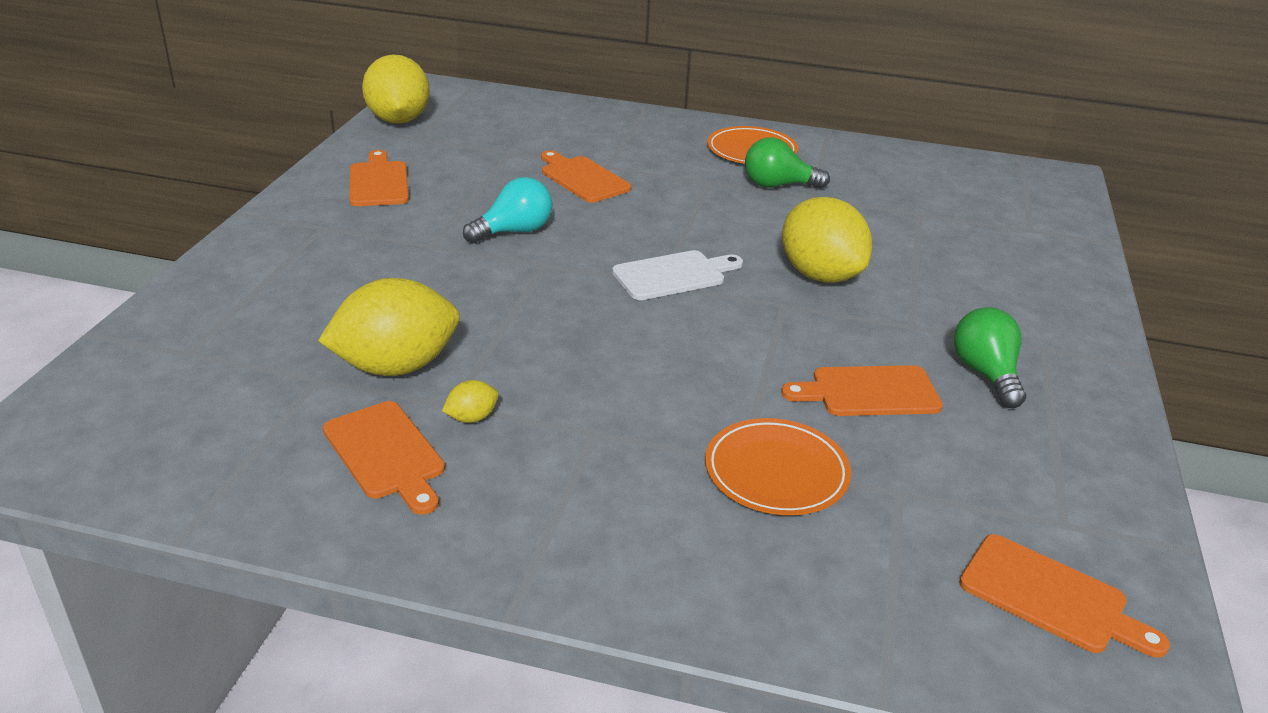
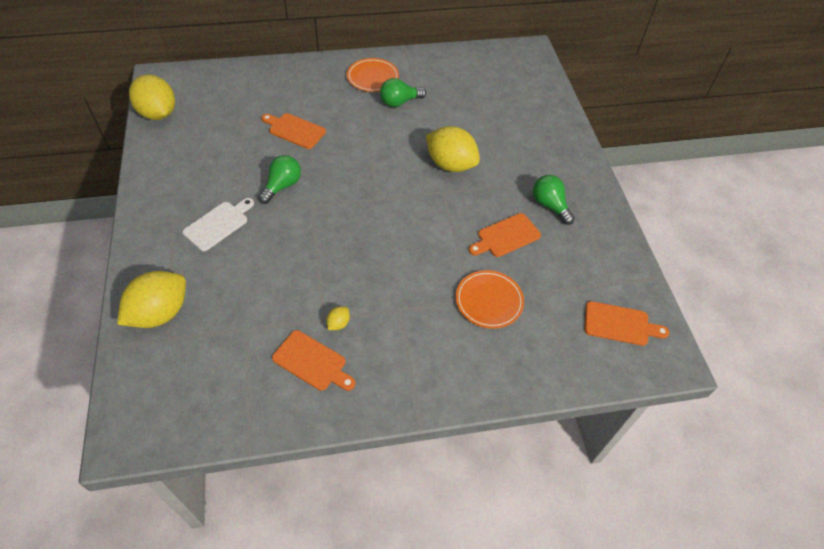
camera: 25 degrees left, 20 degrees up
(378, 182) = (182, 172): orange cutting board -> none
(396, 366) = (281, 305): yellow lemon -> yellow lemon (160, 313)
(514, 231) = (282, 186): turquoise light bulb -> green light bulb
(673, 275) = (381, 190): white cutting board -> white cutting board (218, 224)

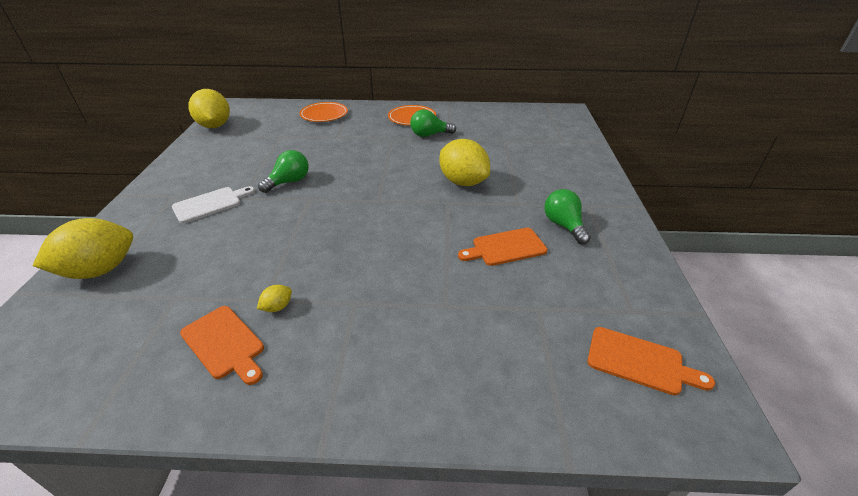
camera: 15 degrees right, 15 degrees down
(294, 130) = (323, 145): orange cutting board -> none
(489, 301) = (466, 309): orange plate -> orange plate (324, 114)

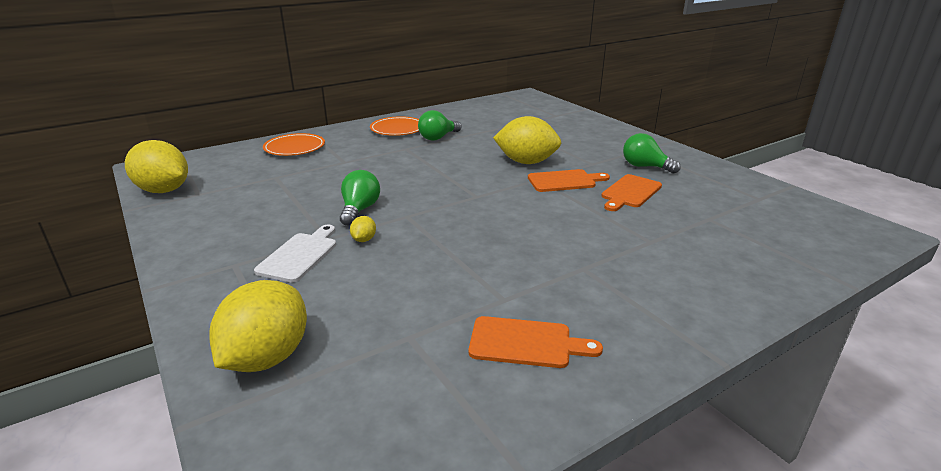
camera: 35 degrees left, 10 degrees down
(277, 307) = (525, 298): yellow lemon -> yellow lemon (364, 240)
(640, 362) = (803, 222): orange cutting board -> orange cutting board (564, 181)

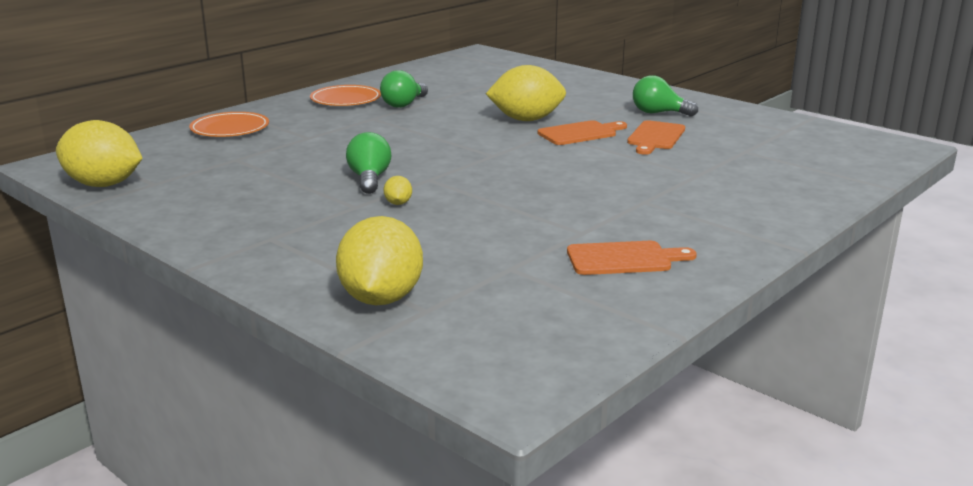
camera: 15 degrees left, 5 degrees down
(300, 255) = (338, 223): white cutting board -> none

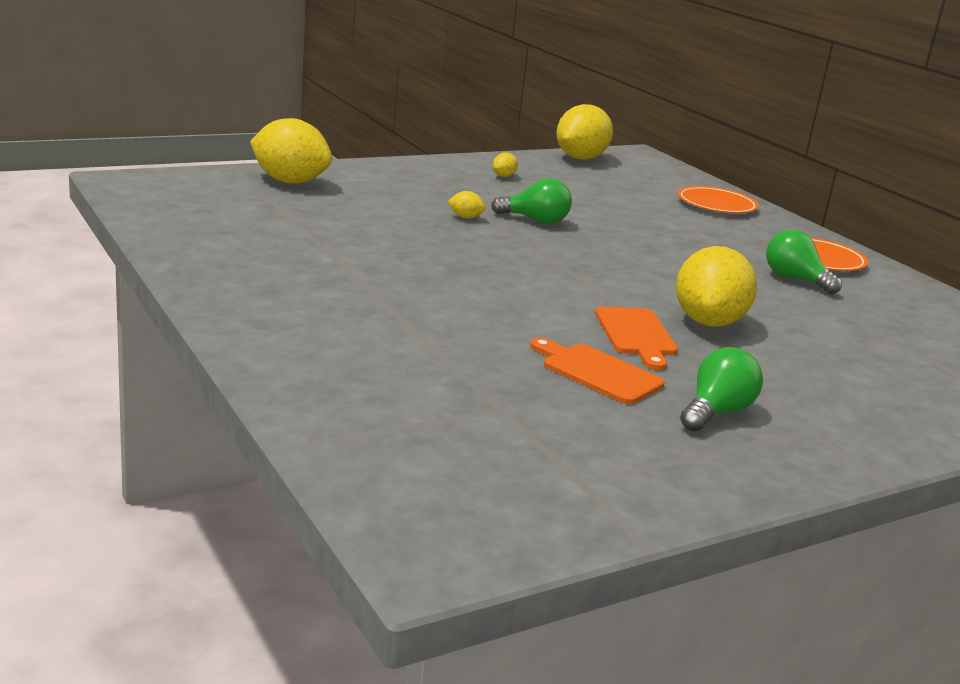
camera: 105 degrees right, 0 degrees up
(225, 207) = (504, 176): none -> yellow lemon
(624, 259) = (260, 253): orange cutting board -> none

